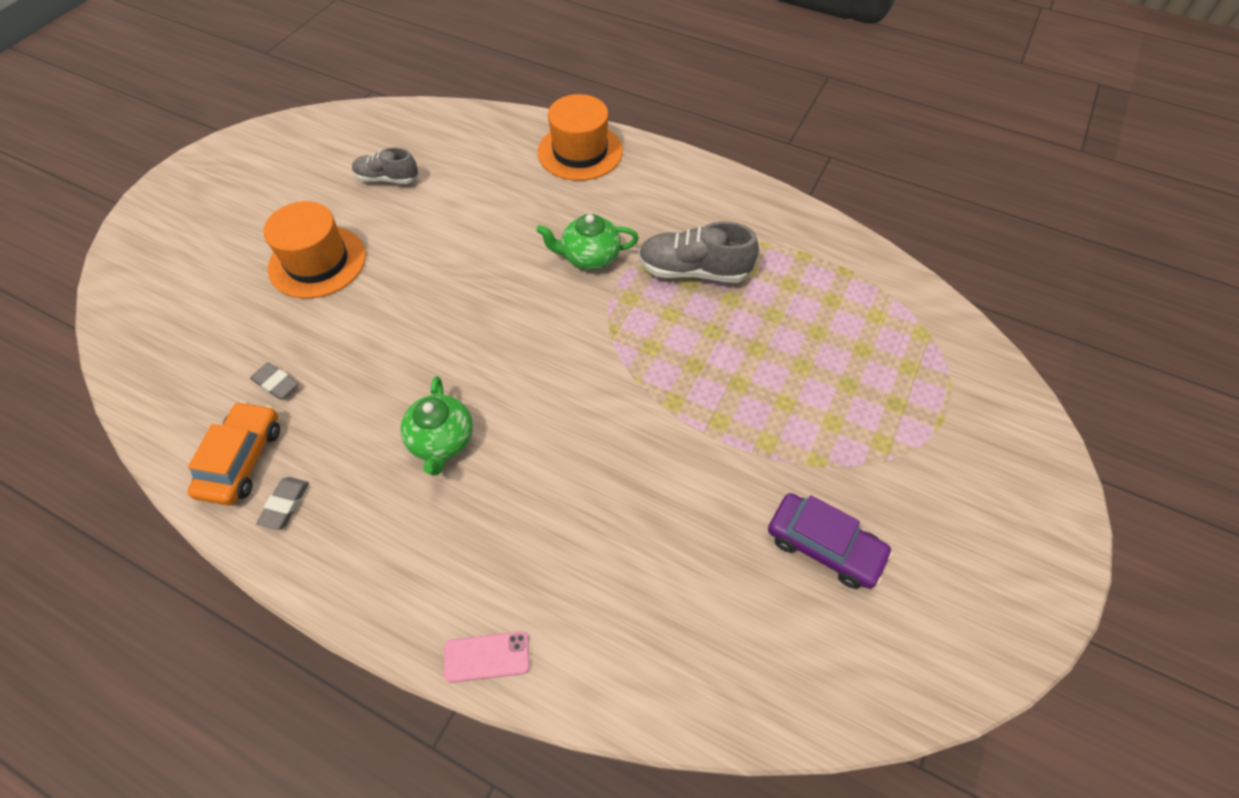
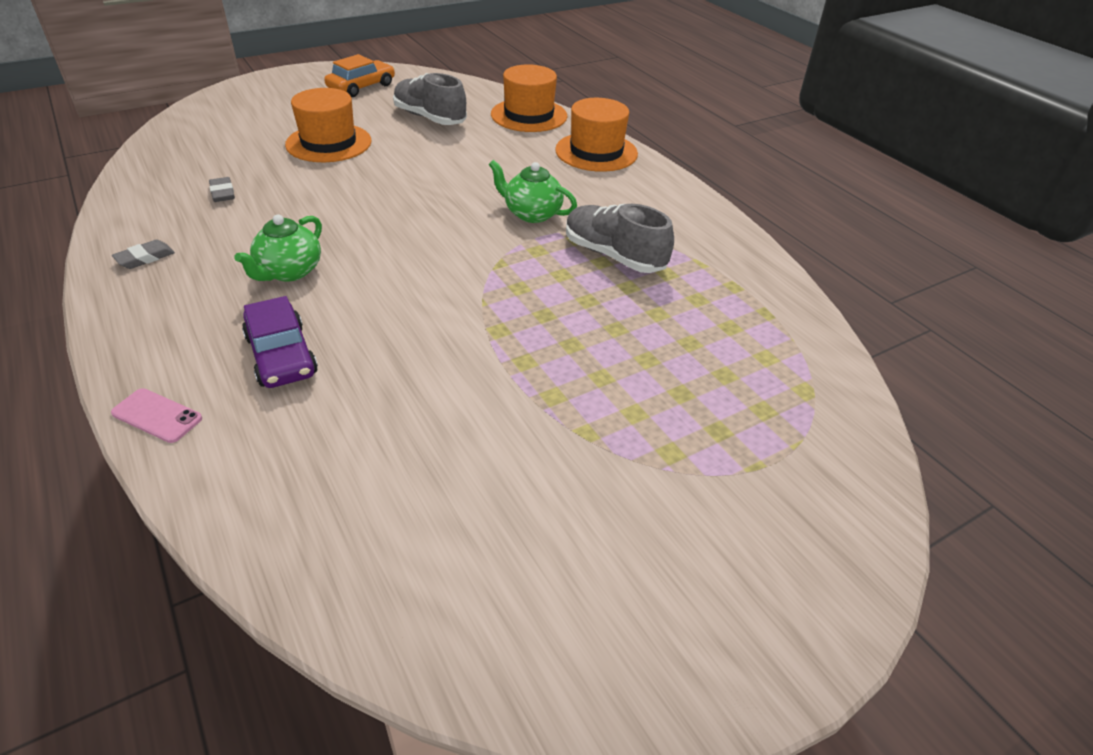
camera: 30 degrees right, 15 degrees down
(242, 460) = (151, 222): orange car -> orange car (361, 87)
(387, 179) = (430, 118): grey shoe -> grey shoe, size x1.54
(479, 130) = (529, 115): none -> orange hat
(824, 546) = (523, 500): purple car -> purple car (281, 355)

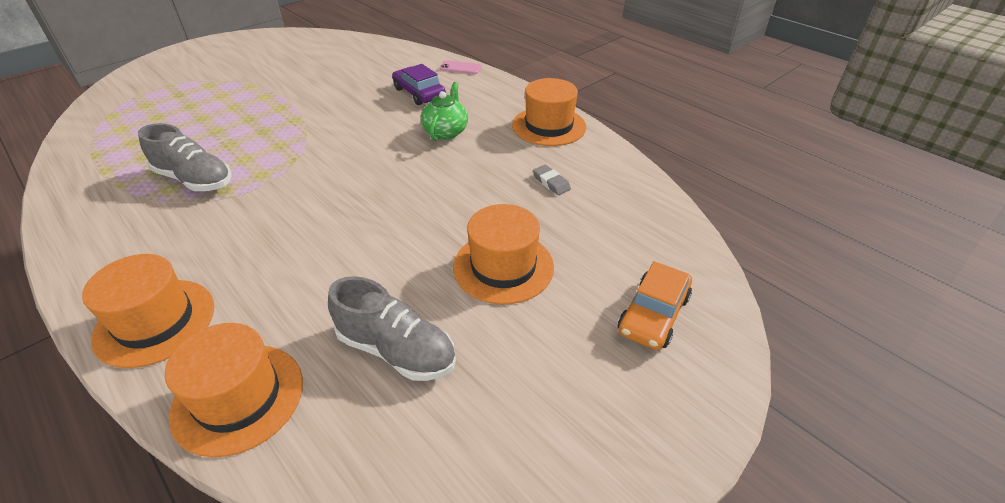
camera: 170 degrees right, 0 degrees up
(145, 258) = (549, 126): grey eraser -> orange hat
(361, 87) = (541, 421): orange car -> orange car (653, 314)
(531, 214) = (261, 209): green teapot -> none

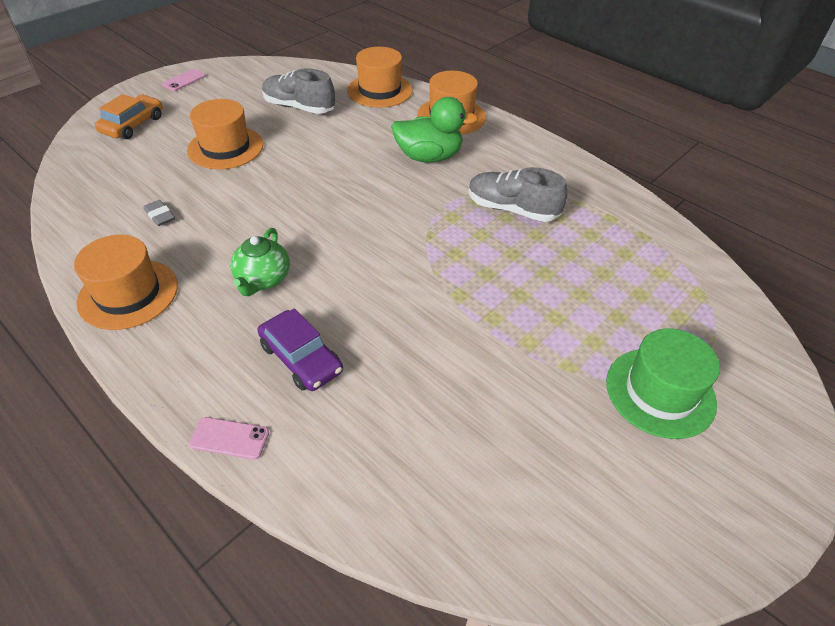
camera: 175 degrees right, 5 degrees up
(207, 76) = (660, 392): none -> green hat
(239, 245) = (429, 157): none -> green duck
(624, 444) = (184, 80): none -> pink phone

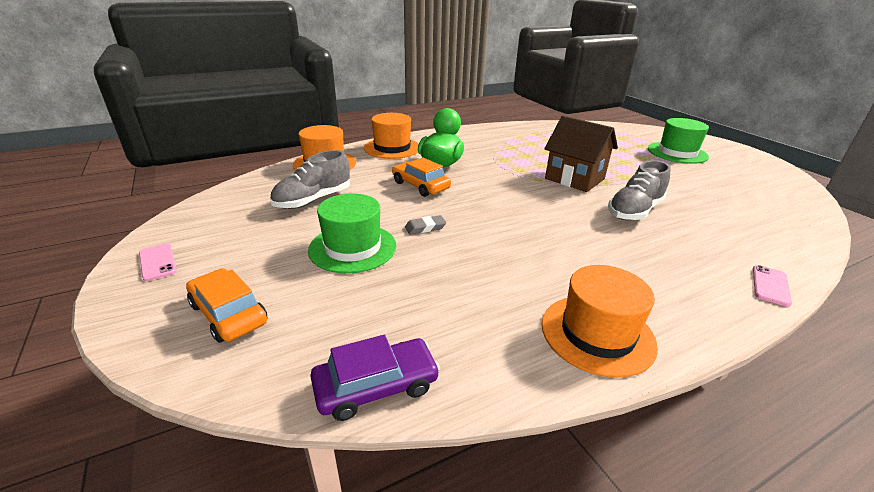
camera: 70 degrees left, 15 degrees down
(160, 215) = (460, 302): grey eraser -> grey eraser (425, 227)
(225, 148) = (352, 247): orange hat -> green hat
(263, 280) = (581, 250): green teapot -> none
(301, 358) = (675, 244): purple car -> purple car (376, 386)
(361, 155) = (420, 185): none -> orange car
(451, 267) = (574, 179): none -> brown house
(512, 209) = (518, 152): grey shoe -> grey shoe (634, 211)

